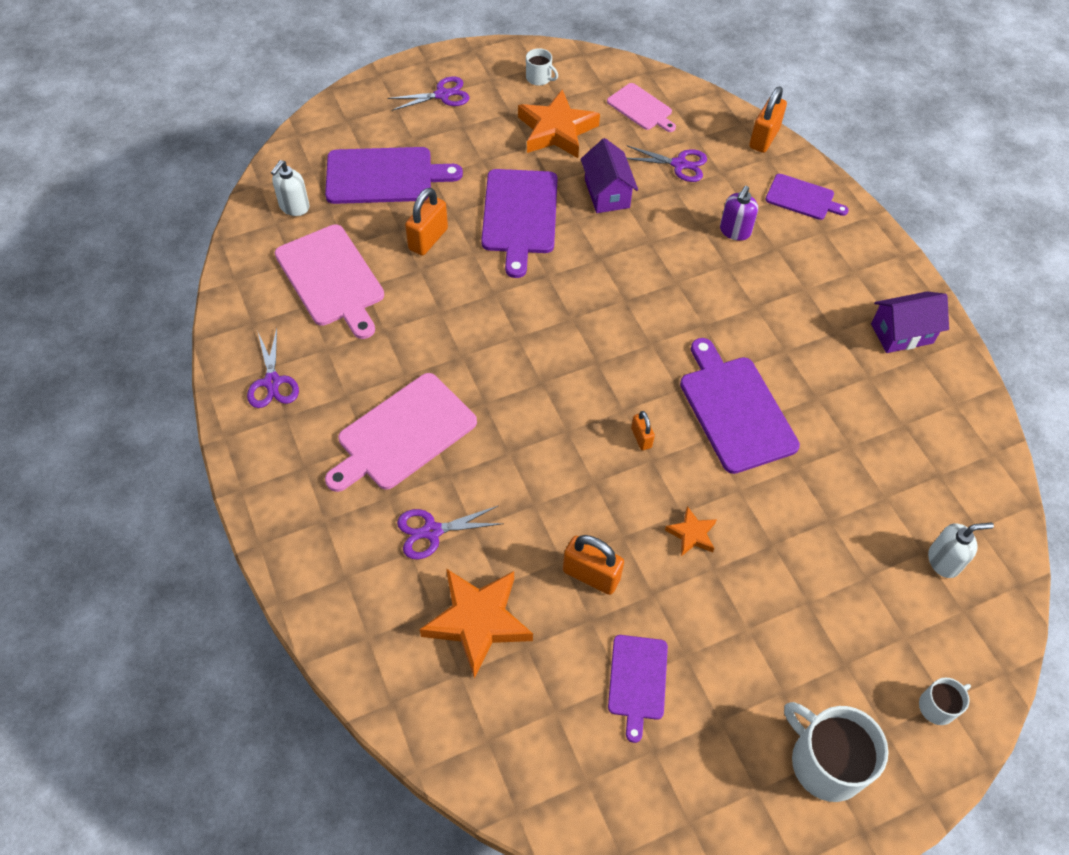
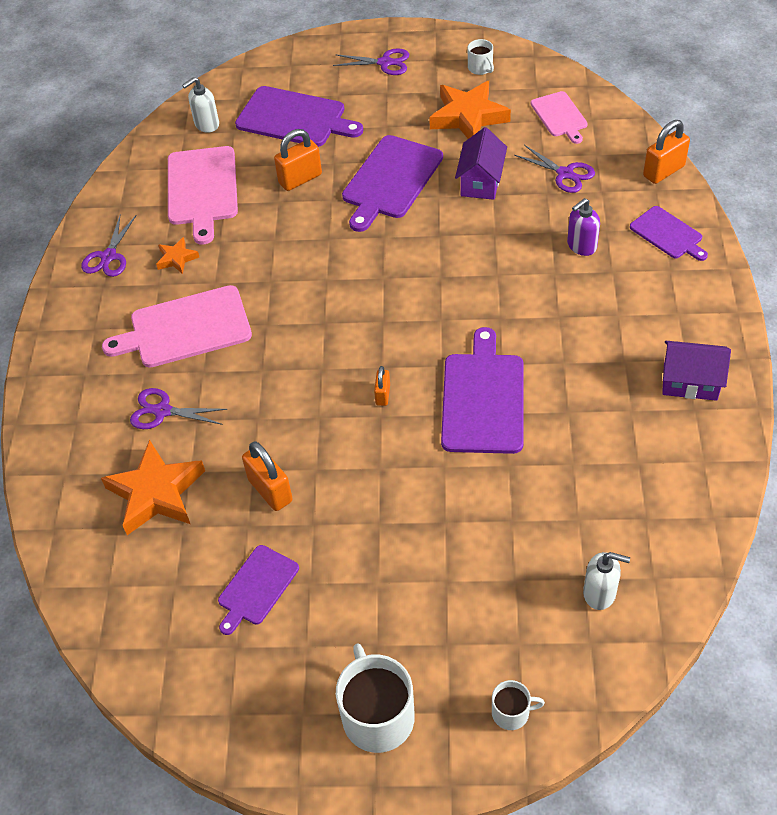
camera: 30 degrees right, 5 degrees down
(691, 534) = (377, 488): orange star -> orange star (177, 258)

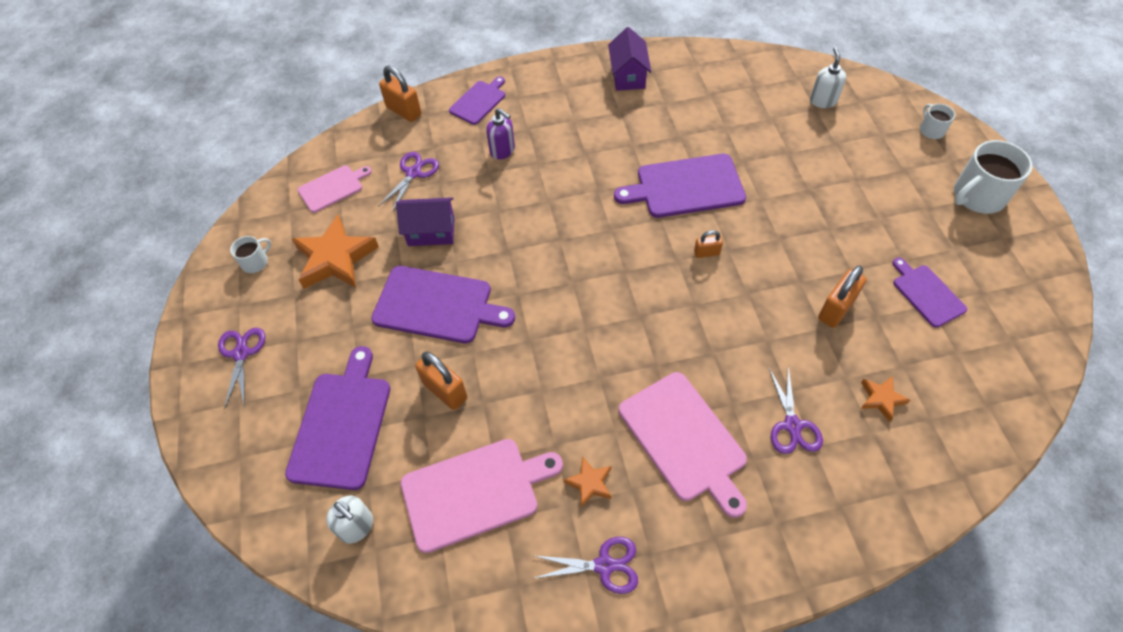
camera: 105 degrees left, 5 degrees up
(156, 493) = (881, 399): orange star -> orange star, size x0.49
(256, 587) = (926, 293): purple cutting board -> purple cutting board turned 135 degrees counterclockwise

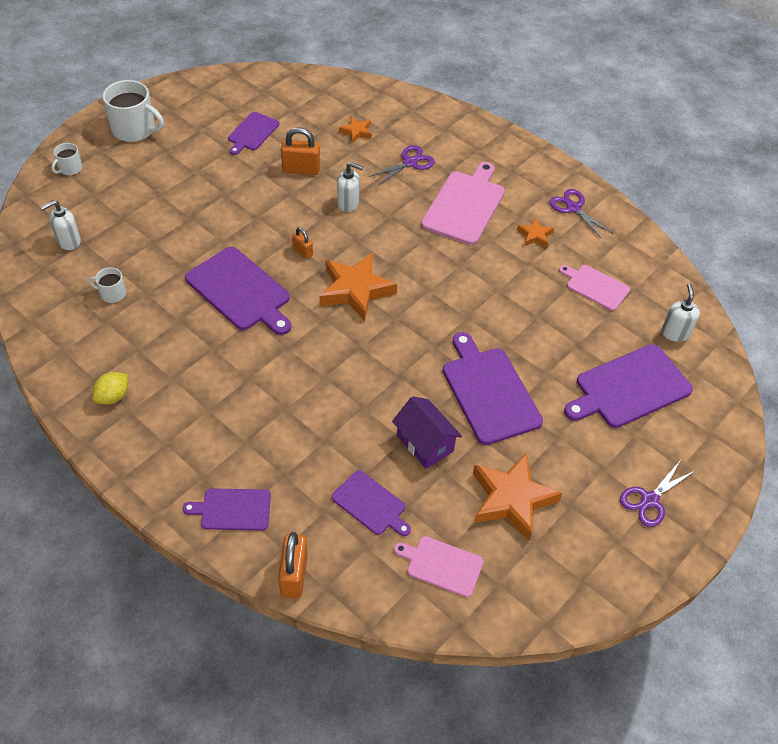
camera: 130 degrees left, 5 degrees down
(255, 262) = (570, 564): white mug -> white mug (112, 293)
(413, 173) = (371, 504): purple scissors -> purple cutting board
(445, 391) = (549, 343): orange padlock -> none
(475, 492) = (595, 286): pink cutting board -> pink cutting board, size x0.59
(502, 151) = (289, 446): purple soap dispenser -> none
(628, 76) = (113, 396): purple house -> yellow lemon
(628, 269) = (355, 290): none -> orange star
(755, 325) = (348, 203): none -> white soap dispenser

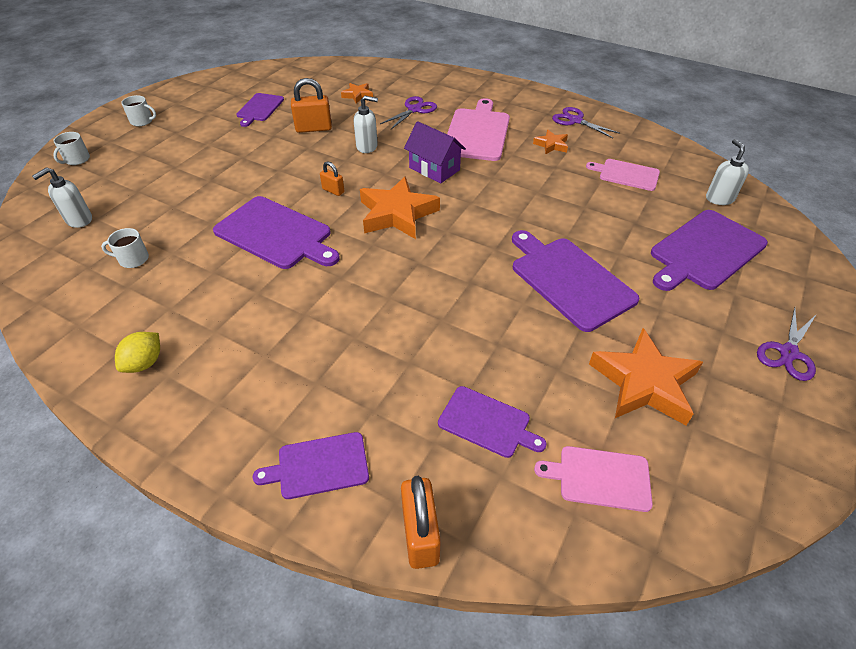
camera: 10 degrees left, 5 degrees down
(135, 129) = (142, 121): white mug -> white mug, size x0.51
(425, 443) = (523, 343): purple house -> purple house (434, 169)

